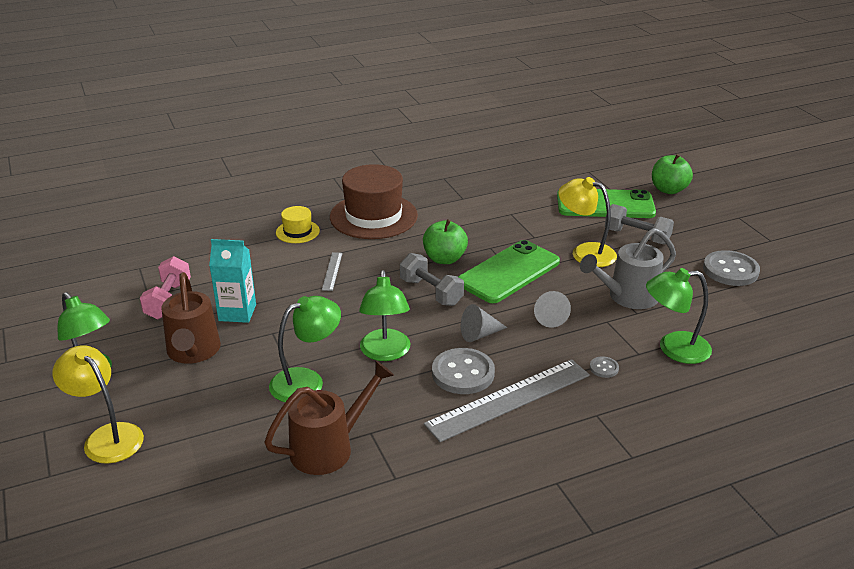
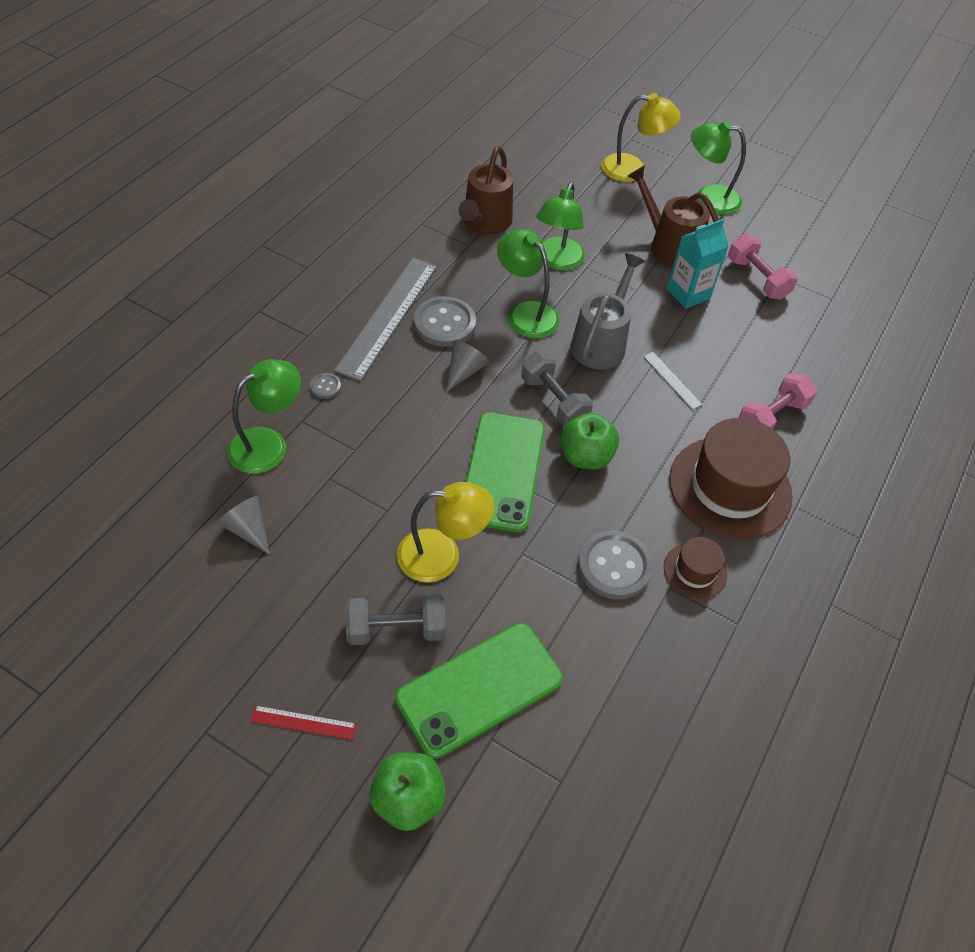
camera: 140 degrees right, 20 degrees up
(297, 231) = (771, 417): yellow hat -> pink dumbbell
(431, 292) = (554, 401): grey dumbbell -> grey dumbbell turned 45 degrees clockwise
(441, 198) = (695, 571): none -> brown hat
(549, 317) = (415, 426): grey cone -> grey cone (248, 529)
(627, 297) = (351, 498): grey watering can -> grey watering can (601, 342)
(711, 225) = (303, 723): none -> red ruler
(730, 270) = (245, 619): grey button -> grey button (614, 566)

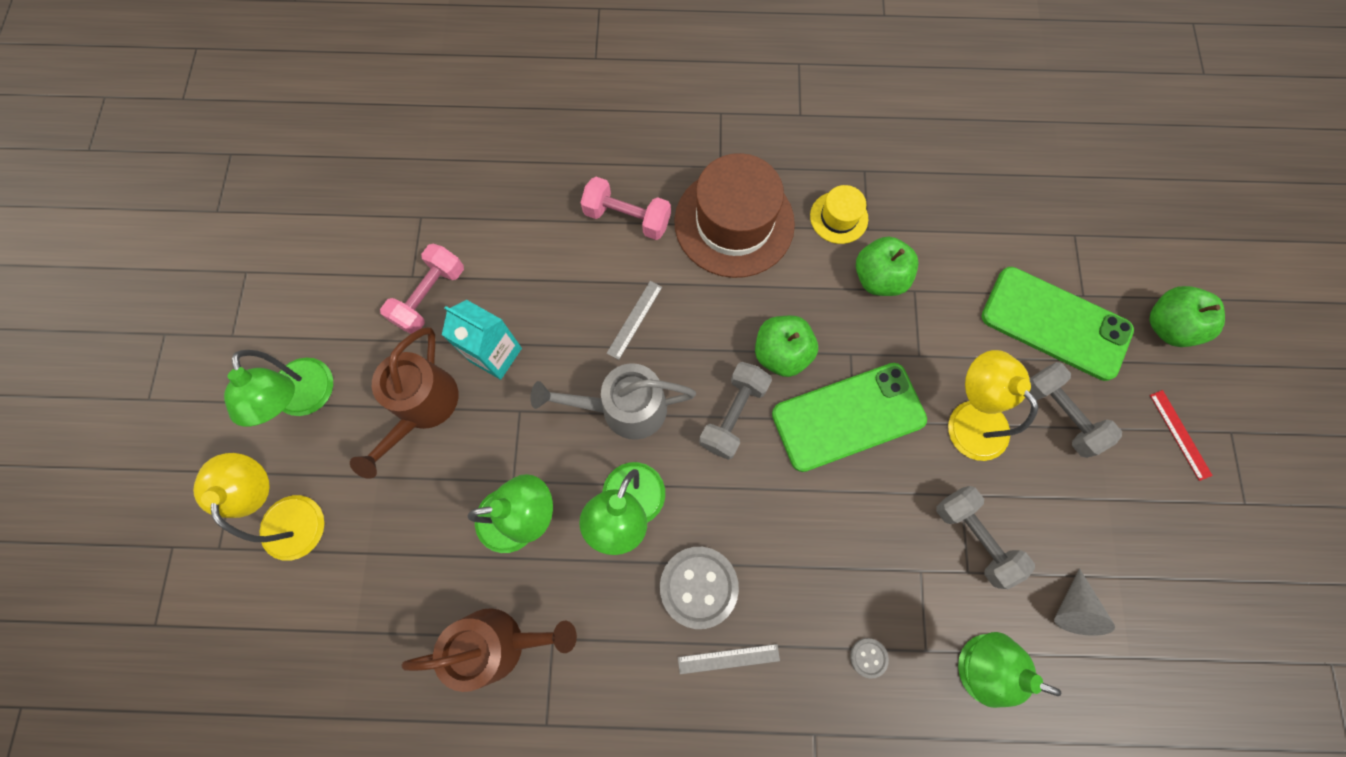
camera: 115 degrees left, 20 degrees up
(349, 498) = (974, 537): none -> grey dumbbell
(387, 317) = (728, 659): grey ruler -> grey ruler, size x0.45
(464, 371) = (752, 524): grey cone -> none
(614, 566) = (878, 278): grey button -> green apple
(695, 571) = (839, 217): brown hat -> yellow hat

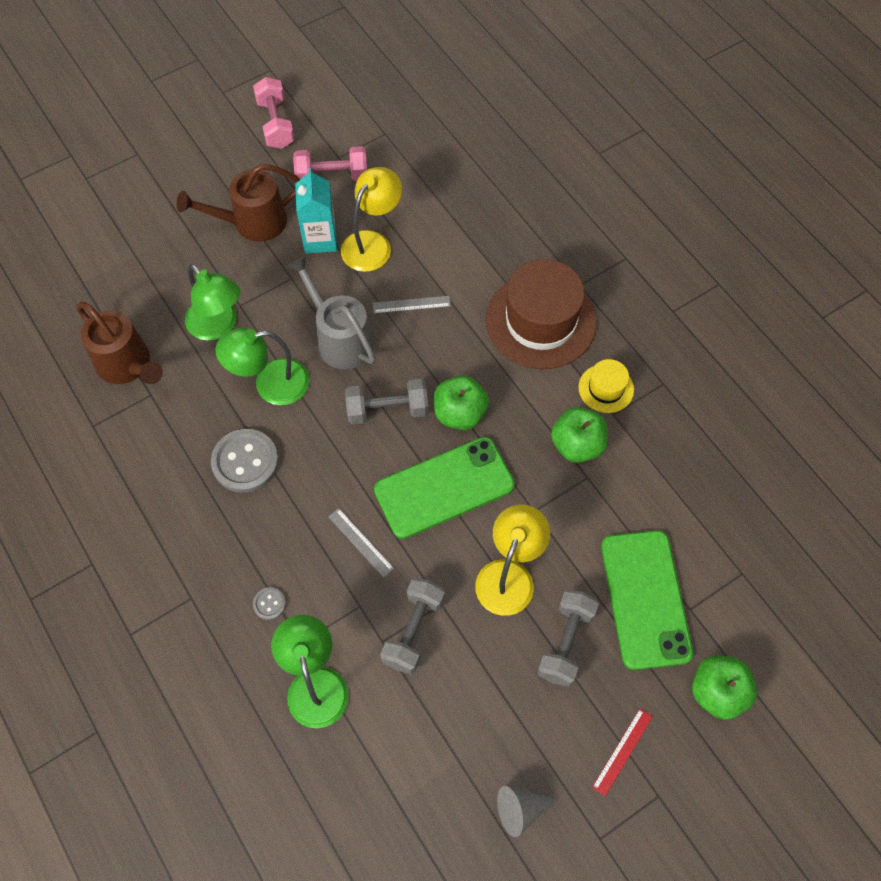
camera: 55 degrees right, 10 degrees down
(289, 513) = (132, 199): yellow lamp -> yellow lamp (372, 243)
(306, 400) = (210, 158): green lamp -> none
(627, 218) = (486, 252): pink dumbbell -> pink dumbbell (276, 124)
(728, 659) = (207, 511): grey ruler -> grey ruler (360, 542)
(848, 417) = (444, 488): green phone -> green phone turned 60 degrees counterclockwise
(1072, 608) = (408, 735): grey cone -> grey cone (520, 810)

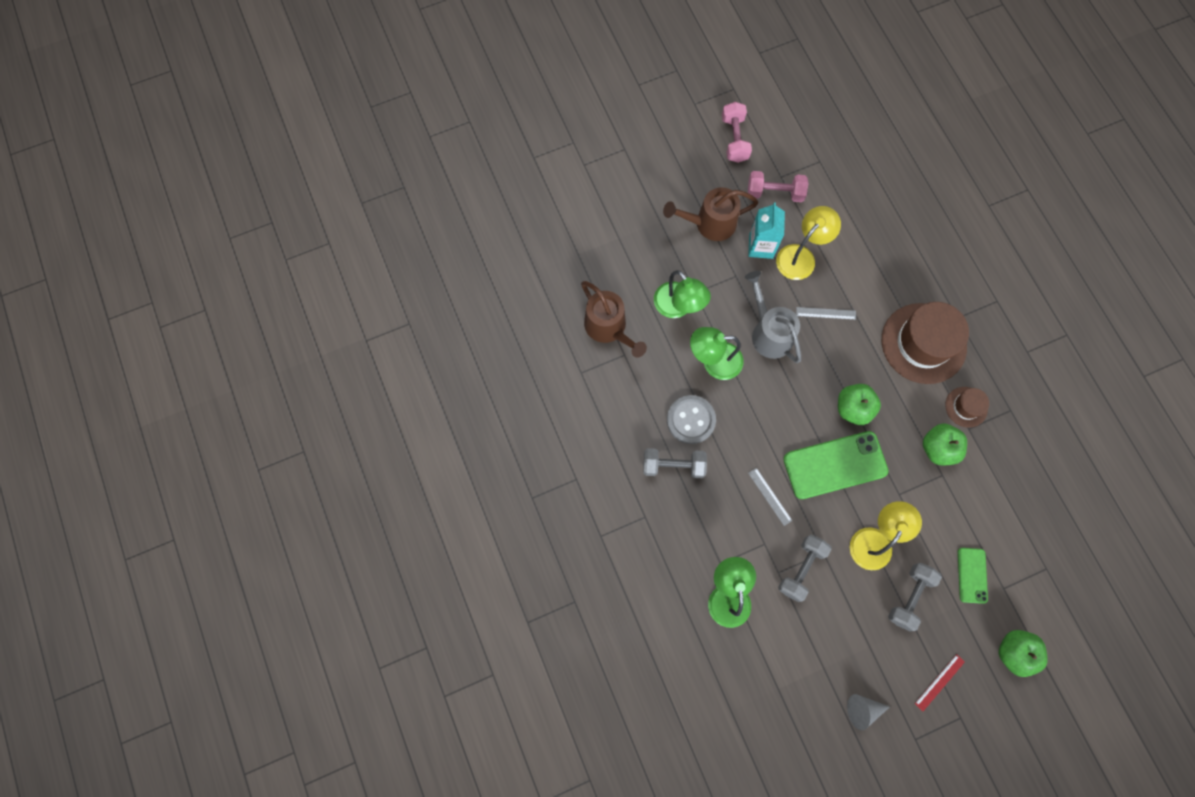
camera: 10 degrees right, 10 degrees up
(269, 604) = (700, 531): grey button -> none
(387, 410) = (799, 396): grey dumbbell -> grey dumbbell (673, 466)
(606, 388) = (966, 407): yellow hat -> brown hat
(645, 599) = (972, 575): green phone -> green phone, size x0.54

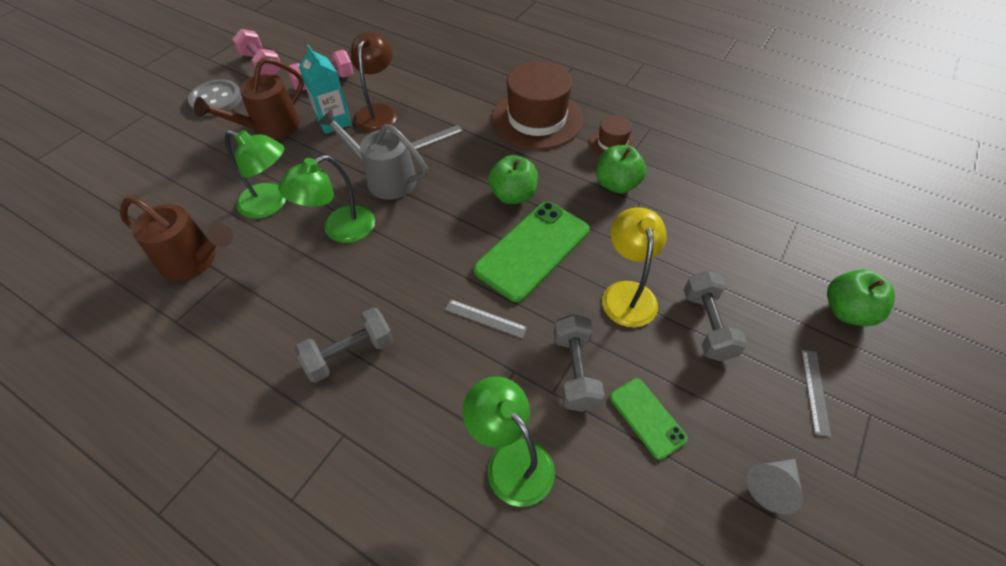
camera: 35 degrees left, 20 degrees down
(691, 420) = (344, 295): grey button -> grey button (216, 99)
(801, 256) = (378, 112): yellow lamp -> brown lamp
(939, 682) = (815, 391): red ruler -> grey ruler
(972, 575) = (743, 267): green phone -> green phone (647, 418)

